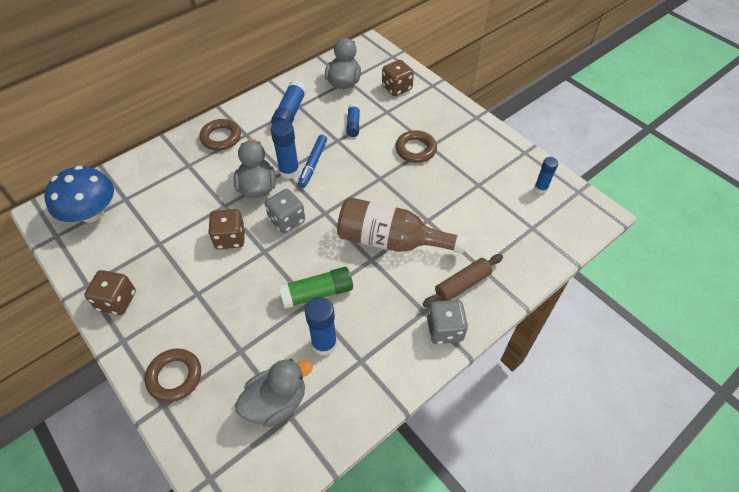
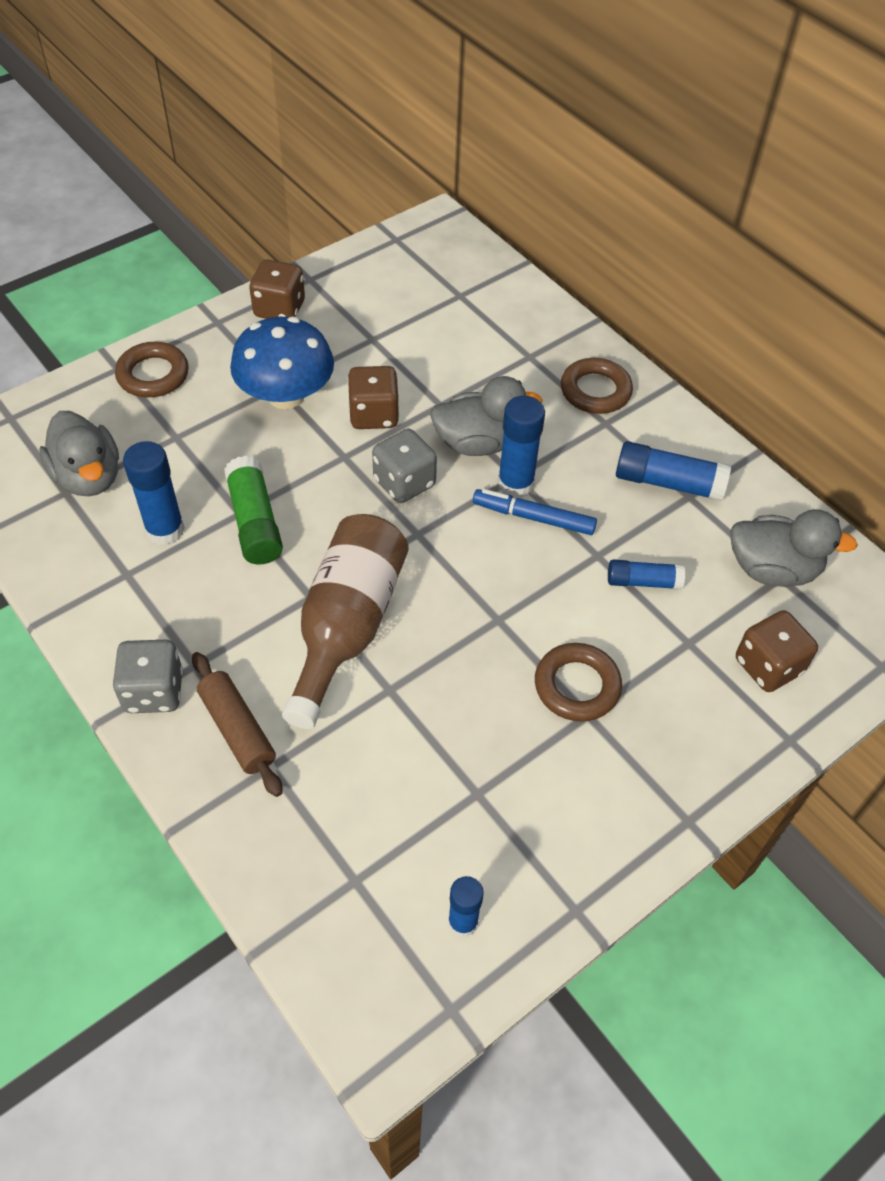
camera: 90 degrees right, 0 degrees up
(91, 213) = (434, 265): blue mushroom -> blue mushroom (286, 395)

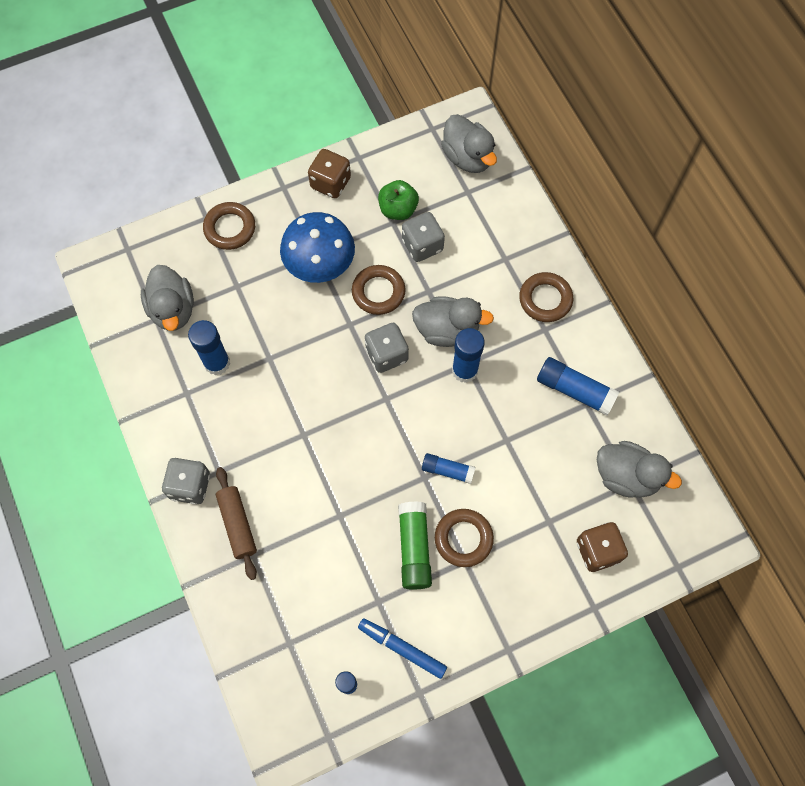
camera: 15 degrees right, 15 degrees up
(255, 522) = (277, 368): green glue stick -> green glue stick (414, 548)
(347, 626) = (322, 462): brown bottle -> none
(374, 415) = (378, 292): brown dice -> brown ring
(375, 324) = (398, 209): none -> green apple
(418, 357) = (422, 245): none -> grey dice
(449, 261) = (468, 157): none -> grey duck
(534, 518) = (470, 401): blue marker -> blue marker (402, 649)
(643, 582) = (532, 468): blue glue stick -> blue glue stick (447, 470)

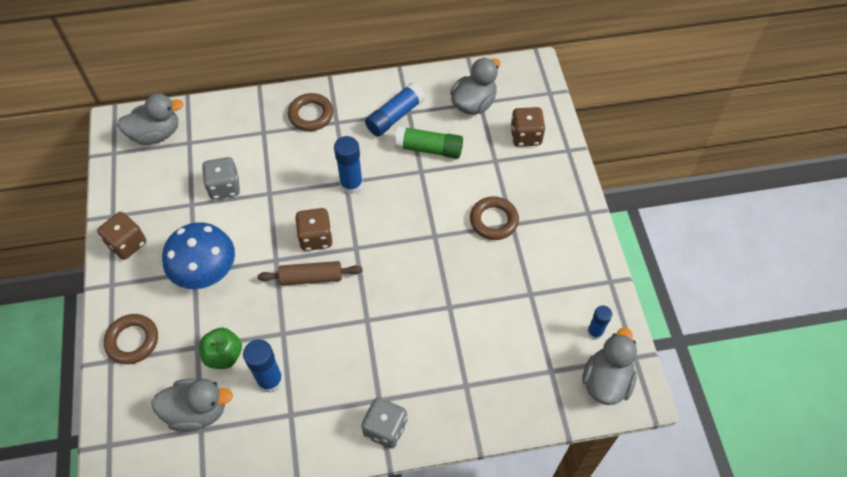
camera: 75 degrees left, 10 degrees down
(238, 524) = (434, 393): brown rolling pin -> brown rolling pin (311, 277)
(378, 292) = (254, 230): brown ring -> none
(387, 354) = (315, 238): grey dice -> brown dice
(398, 209) = (181, 197): green apple -> green apple (224, 355)
(402, 649) = (573, 285): blue marker -> none
(414, 548) = (492, 257): green glue stick -> green glue stick (429, 149)
(447, 330) = (311, 188): grey duck -> grey duck (606, 381)
(447, 470) = (434, 218): blue glue stick -> none

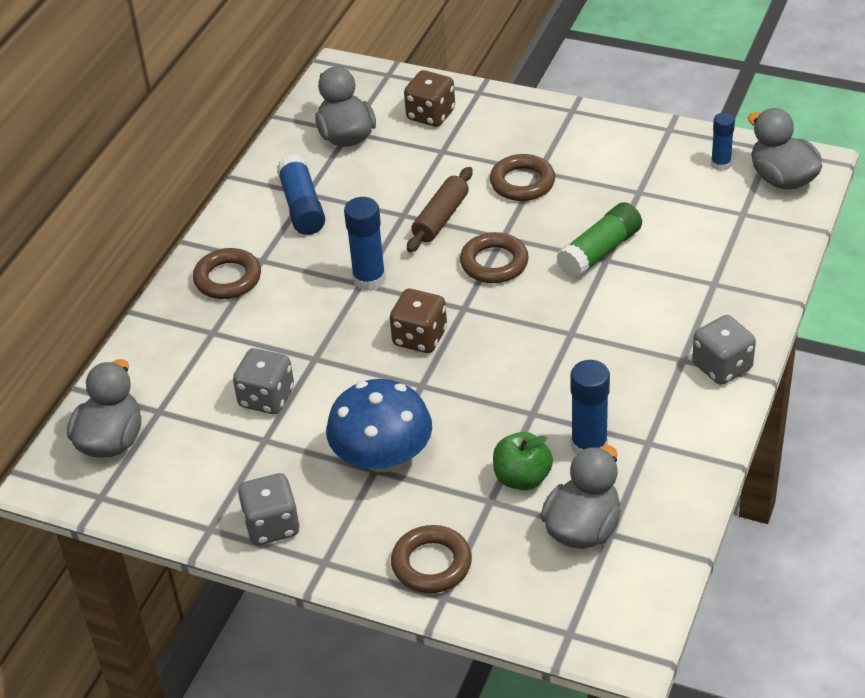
camera: 55 degrees left, 15 degrees down
(127, 244) = (272, 525): brown dice -> grey dice
(311, 277) = (474, 361): brown rolling pin -> brown rolling pin (440, 218)
(406, 243) = (494, 263): none -> brown ring
(429, 149) = (377, 196): green glue stick -> green glue stick (600, 252)

